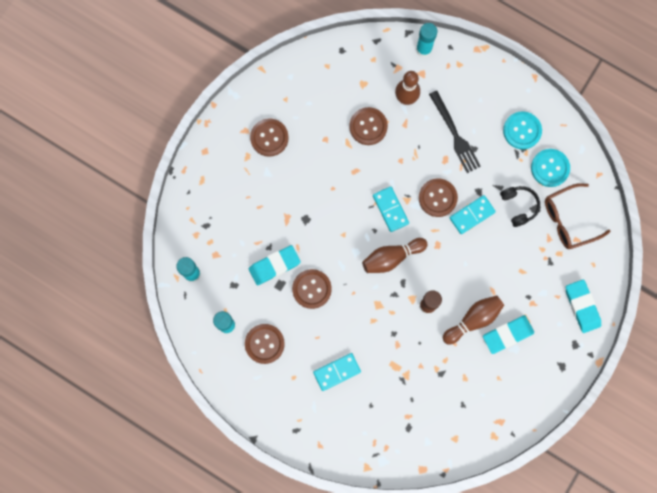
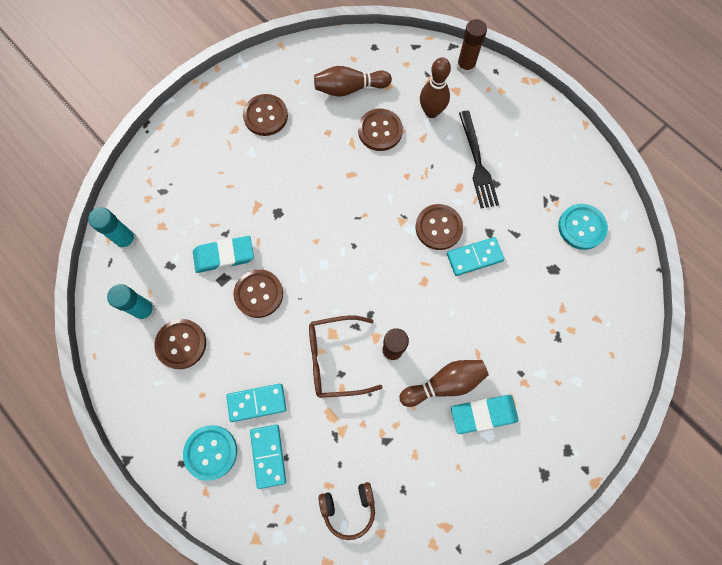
camera: 15 degrees right, 5 degrees down
(390, 209) = (379, 226): turquoise domino -> turquoise domino (268, 456)
(392, 257) = (365, 282): brown bowling pin -> brown bowling pin (349, 88)
(424, 49) = (465, 66): turquoise glue stick -> brown glue stick
(427, 427) = (348, 508): none -> brown headphones
(518, 206) = (534, 261): black headphones -> none
(522, 131) = (557, 178): turquoise button -> turquoise button (211, 452)
(569, 220) = (592, 293): brown glasses -> brown glasses (335, 359)
(582, 306) = (587, 404): turquoise eraser -> none

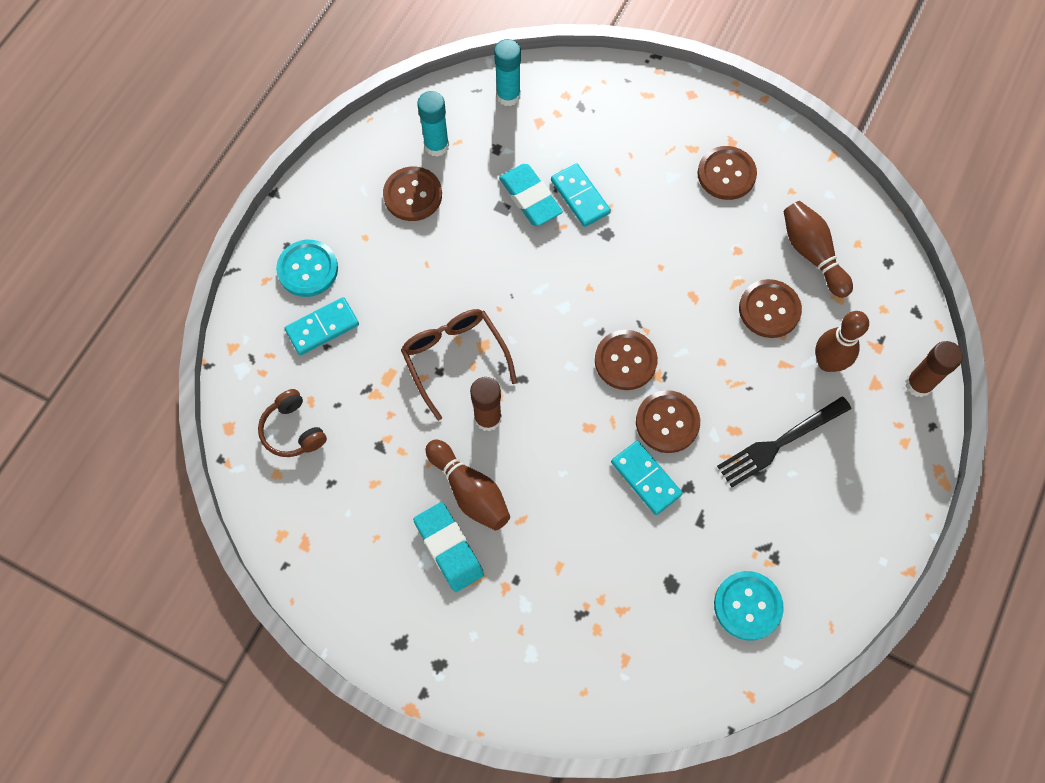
camera: 70 degrees right, 5 degrees down
(257, 403) = (375, 295): turquoise domino -> turquoise domino (580, 197)
(259, 294) = (499, 250): brown button -> brown button (625, 361)

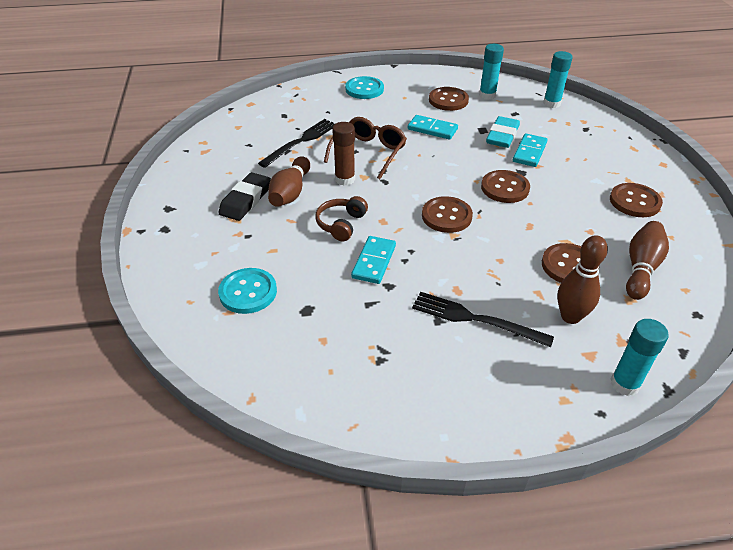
camera: 55 degrees right, 25 degrees down
(293, 430) = (268, 121): brown headphones -> brown headphones (341, 224)
(322, 328) = (337, 106): turquoise domino -> turquoise domino (432, 129)
(372, 419) = (301, 142): none -> black fork
(449, 548) = (246, 200): turquoise eraser -> black eraser
(667, 422) = (425, 254): brown button -> brown button (505, 188)
(747, 606) = (325, 361): turquoise button -> turquoise button (248, 292)
(918, 384) = (624, 384): brown glue stick -> turquoise glue stick

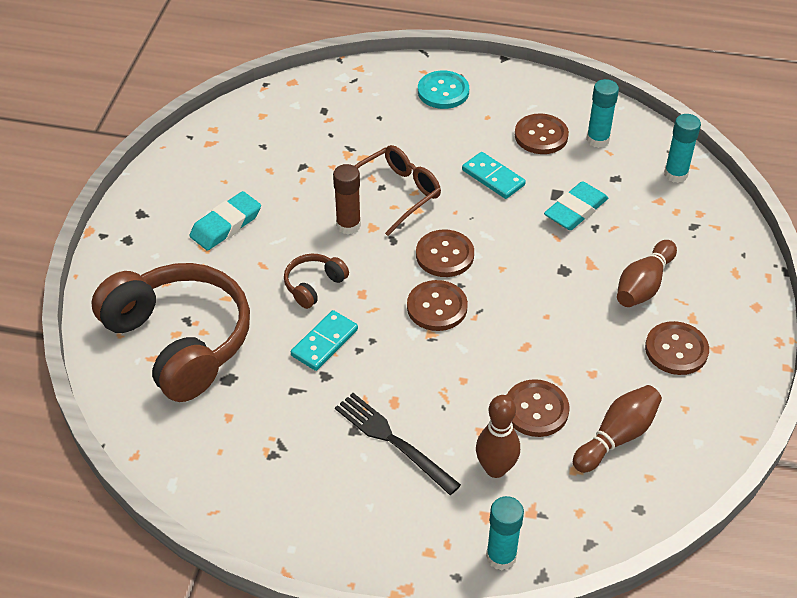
camera: 20 degrees right, 5 degrees up
(246, 200) = (226, 225): black eraser -> turquoise eraser
(248, 292) = (179, 341): turquoise button -> brown headphones
(290, 192) = (279, 227): brown bowling pin -> brown bowling pin (643, 285)
(301, 142) = (324, 157): black fork -> none
(505, 188) = (529, 287): brown button -> brown button (444, 255)
(529, 152) = (594, 244): turquoise domino -> none

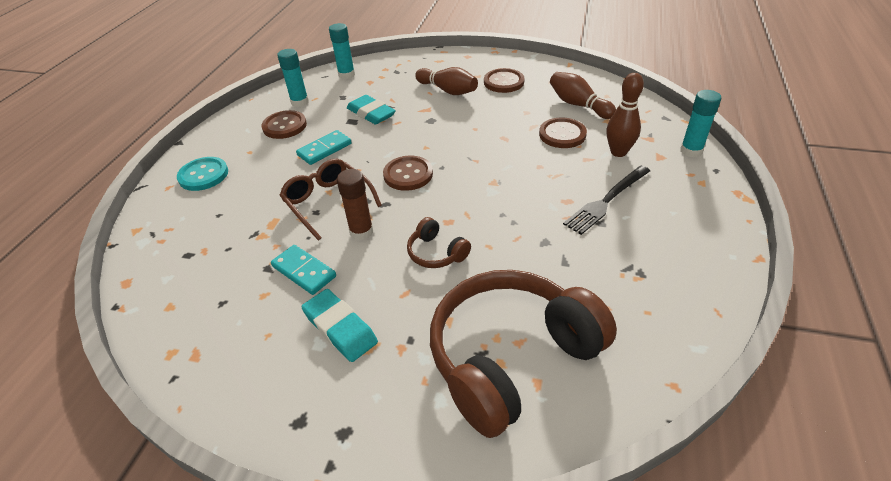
camera: 85 degrees left, 5 degrees down
(324, 342) = (507, 243): turquoise domino -> turquoise domino (304, 271)
(437, 307) = (465, 178): brown button -> none

